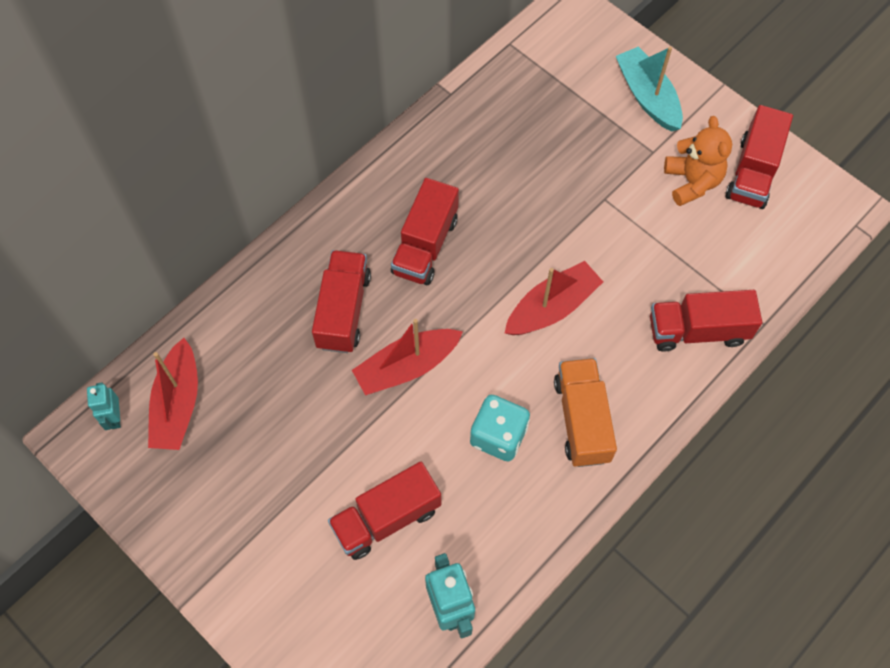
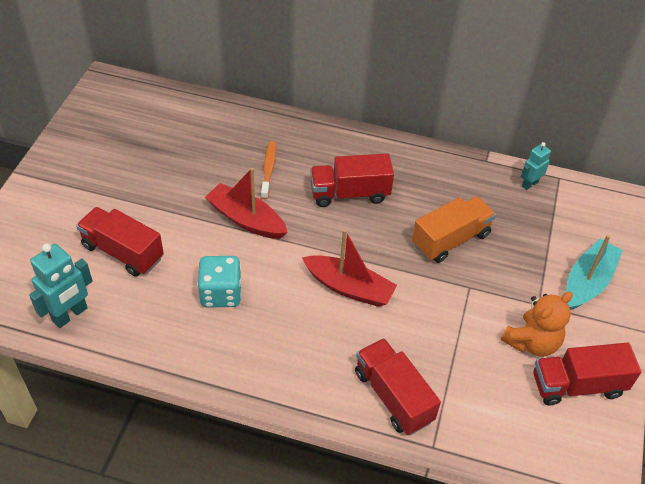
camera: 60 degrees right, 15 degrees down
(114, 417) = (127, 92): turquoise robot -> turquoise robot (529, 184)
(177, 404) = (152, 116): red boat -> none
(343, 311) = (268, 169): red truck -> orange toothbrush
(582, 420) = (263, 342): orange truck -> orange truck (450, 240)

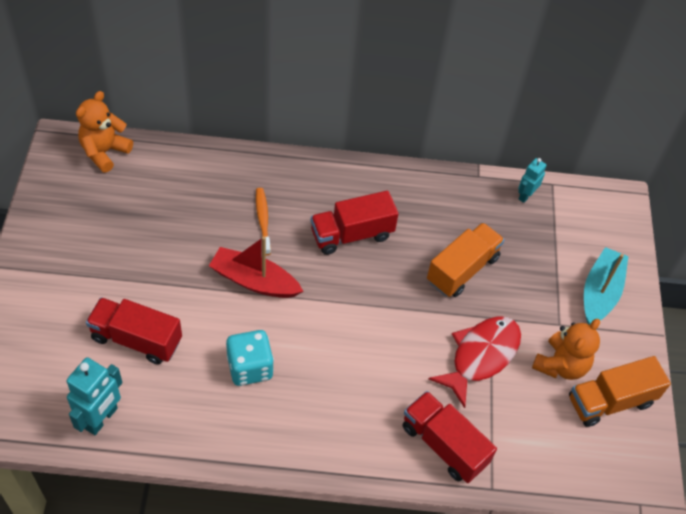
camera: 15 degrees left, 5 degrees up
(141, 94) = (104, 152): none -> orange teddy bear
(349, 287) = (375, 338): red boat -> none
(450, 320) = (480, 356): none -> red fish
(577, 385) = (610, 401): red truck -> orange truck

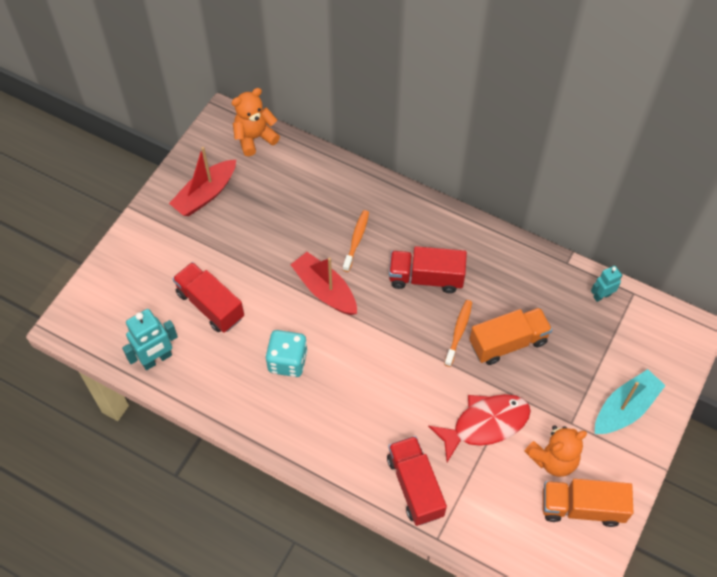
camera: 30 degrees right, 5 degrees up
(76, 226) = (205, 194): none -> red boat
(410, 275) = (459, 332): none -> orange toothbrush

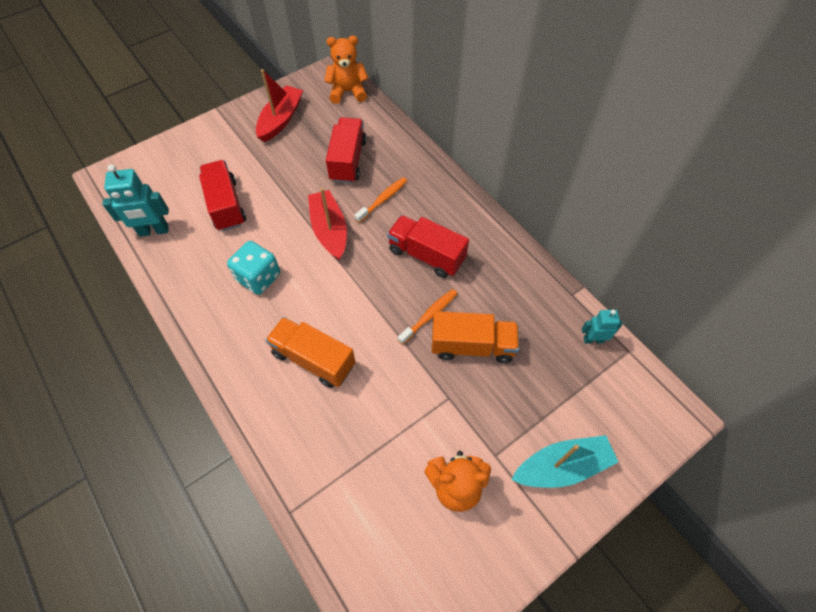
camera: 25 degrees right, 0 degrees up
(205, 194) = (281, 119): red boat -> red boat turned 135 degrees clockwise
(415, 486) = (300, 447): red truck -> red truck (348, 161)
(485, 424) = (405, 416): red fish -> none
(582, 507) = (459, 554): orange truck -> orange truck (314, 359)

